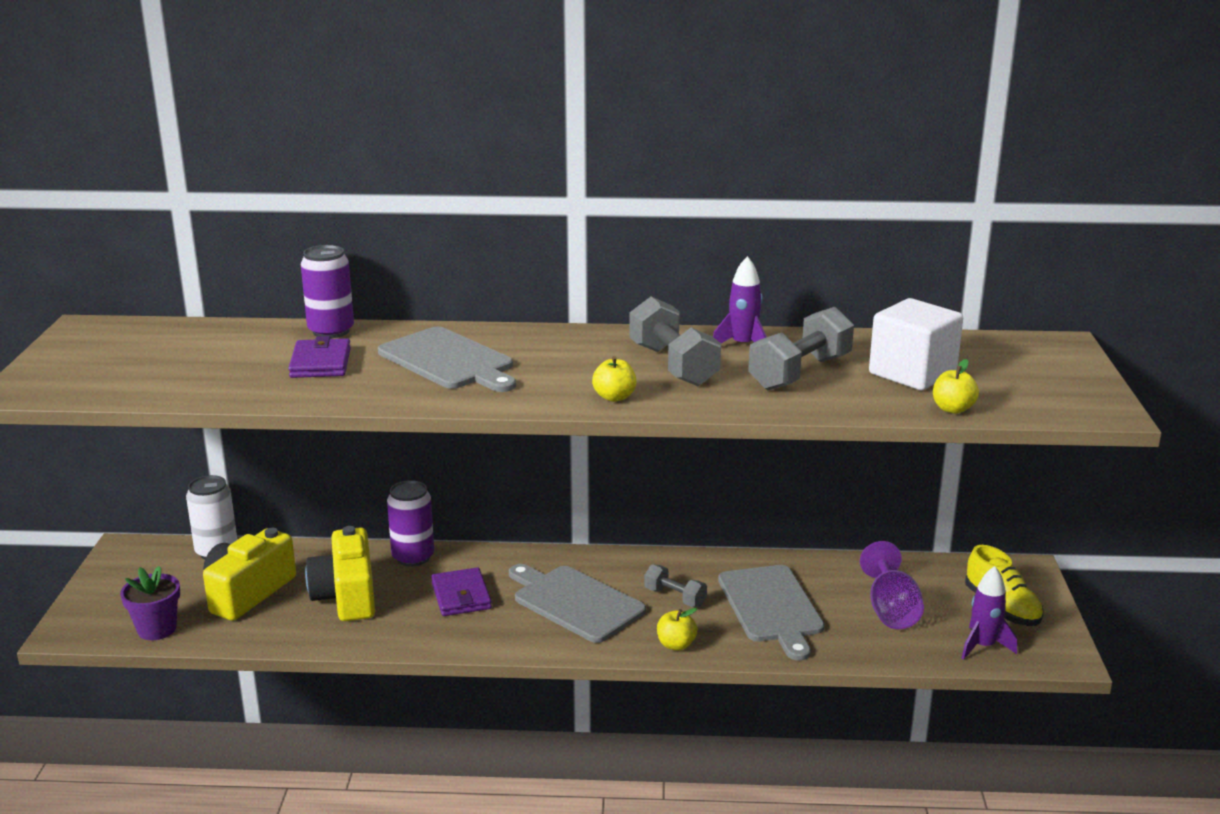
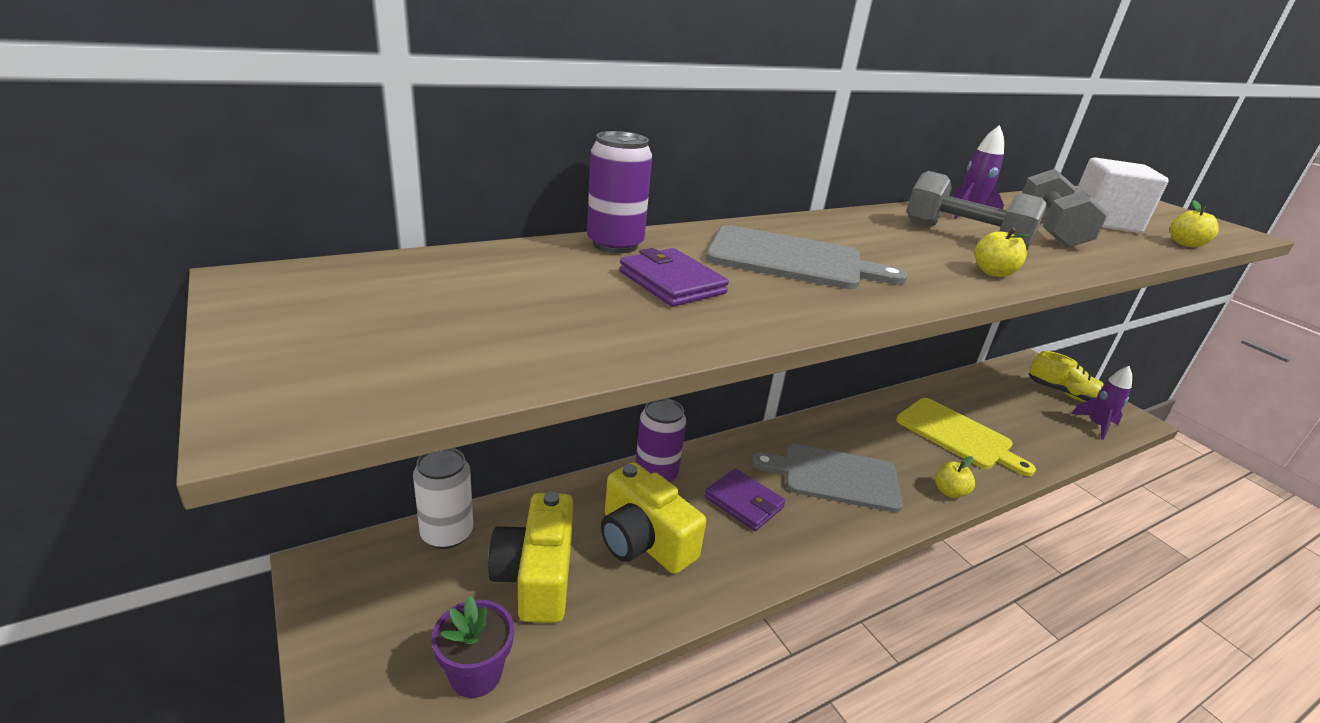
camera: 35 degrees left, 5 degrees up
(675, 597) = (892, 447): grey dumbbell -> none
(771, 607) = (957, 435): grey cutting board -> yellow cutting board
(891, 610) = (1019, 414): purple goblet -> none

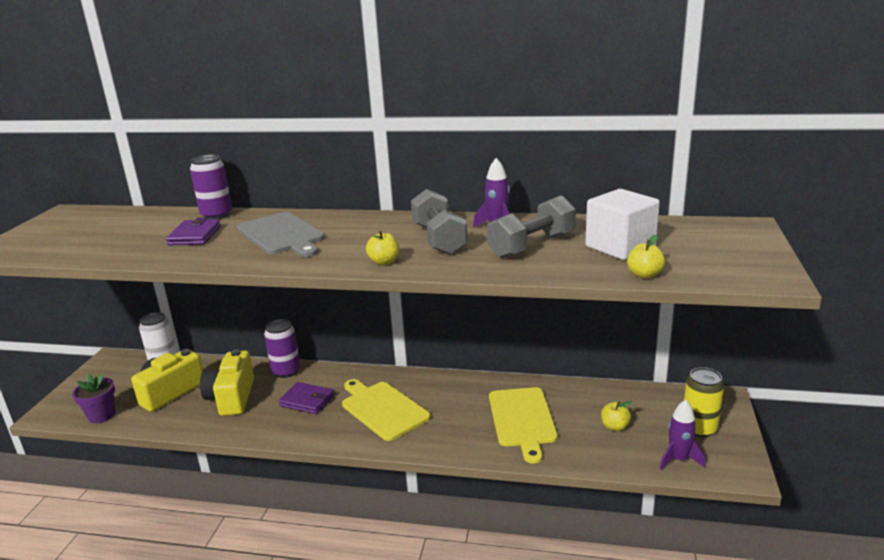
camera: 45 degrees right, 5 degrees down
(744, 502) = (307, 401): purple wallet -> purple wallet turned 60 degrees counterclockwise
(835, 476) = (383, 409): grey cutting board -> yellow cutting board
(949, 492) = (444, 445): yellow apple -> yellow apple (615, 426)
(1064, 393) = (699, 428): yellow shoe -> yellow can

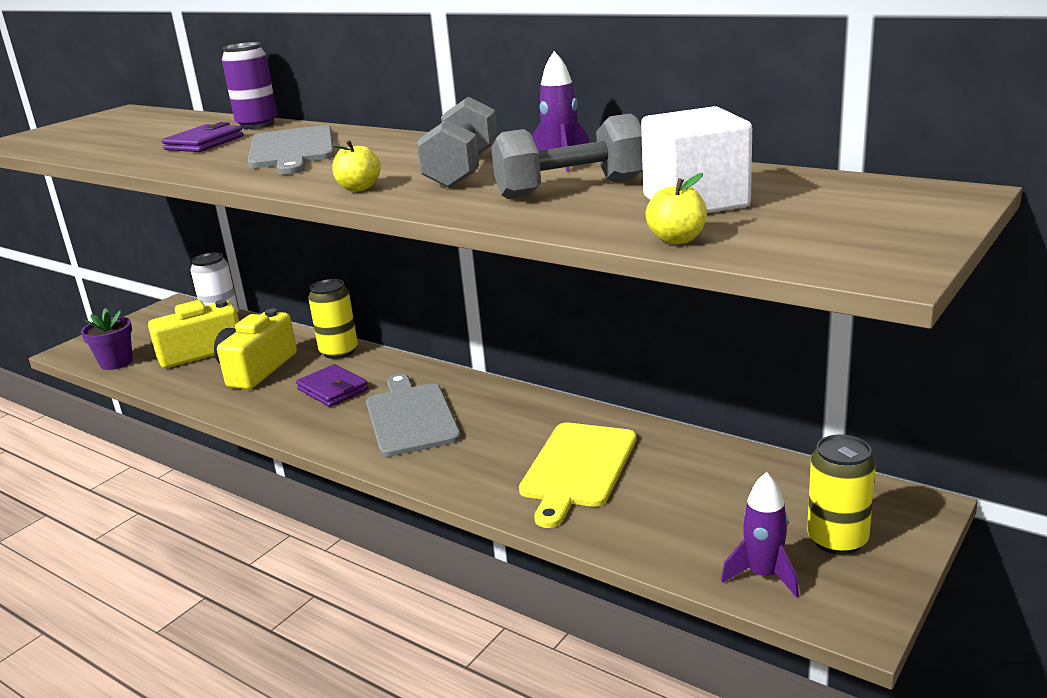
camera: 25 degrees right, 0 degrees up
(286, 371) = (339, 351): purple can -> yellow can
(383, 409) = (411, 417): yellow cutting board -> grey cutting board
(615, 426) = (703, 507): yellow apple -> none

